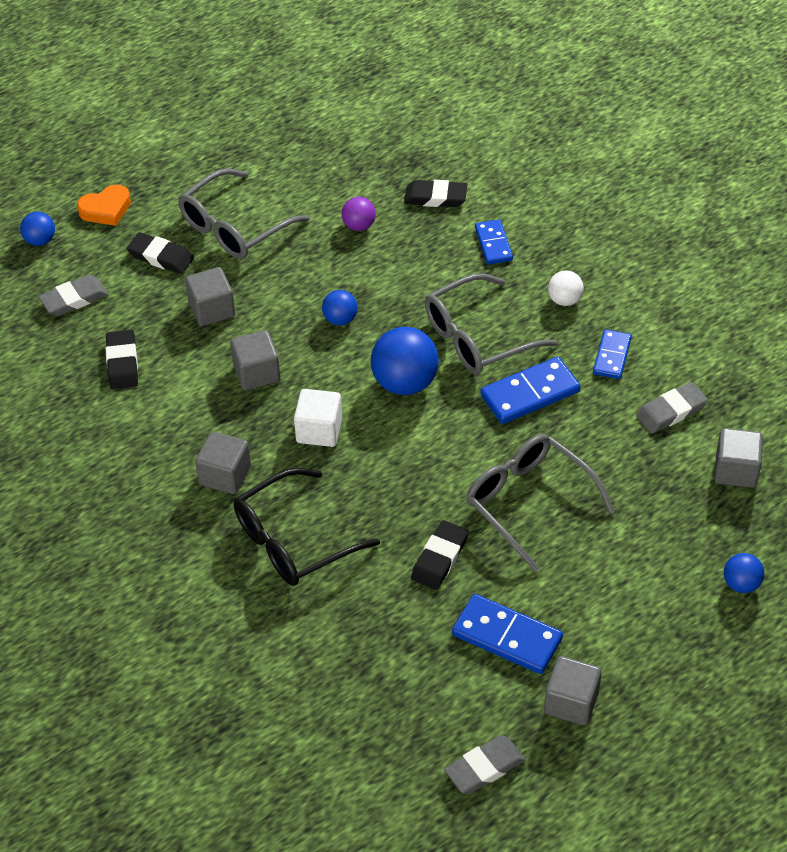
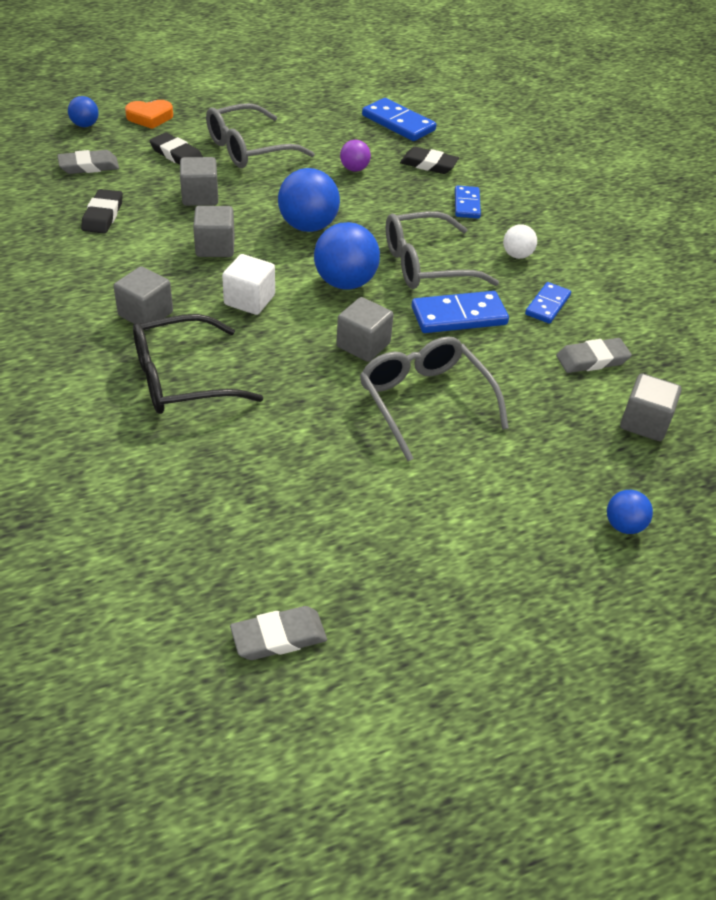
camera: 10 degrees right, 5 degrees down
(340, 319) = (308, 226): blue ball -> blue ball, size x1.85
(439, 558) = (316, 427): black eraser -> none
(507, 637) = (355, 514): blue domino -> blue domino (398, 123)
(571, 702) = (400, 594): grey cube -> grey cube (363, 345)

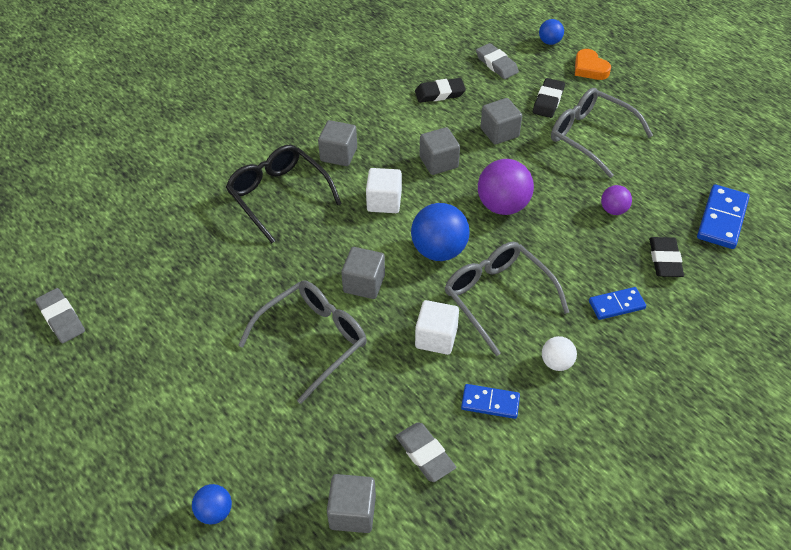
camera: 75 degrees right, 5 degrees up
(308, 226) = (502, 206): blue ball -> purple ball
(459, 316) = (436, 338): blue domino -> white cube

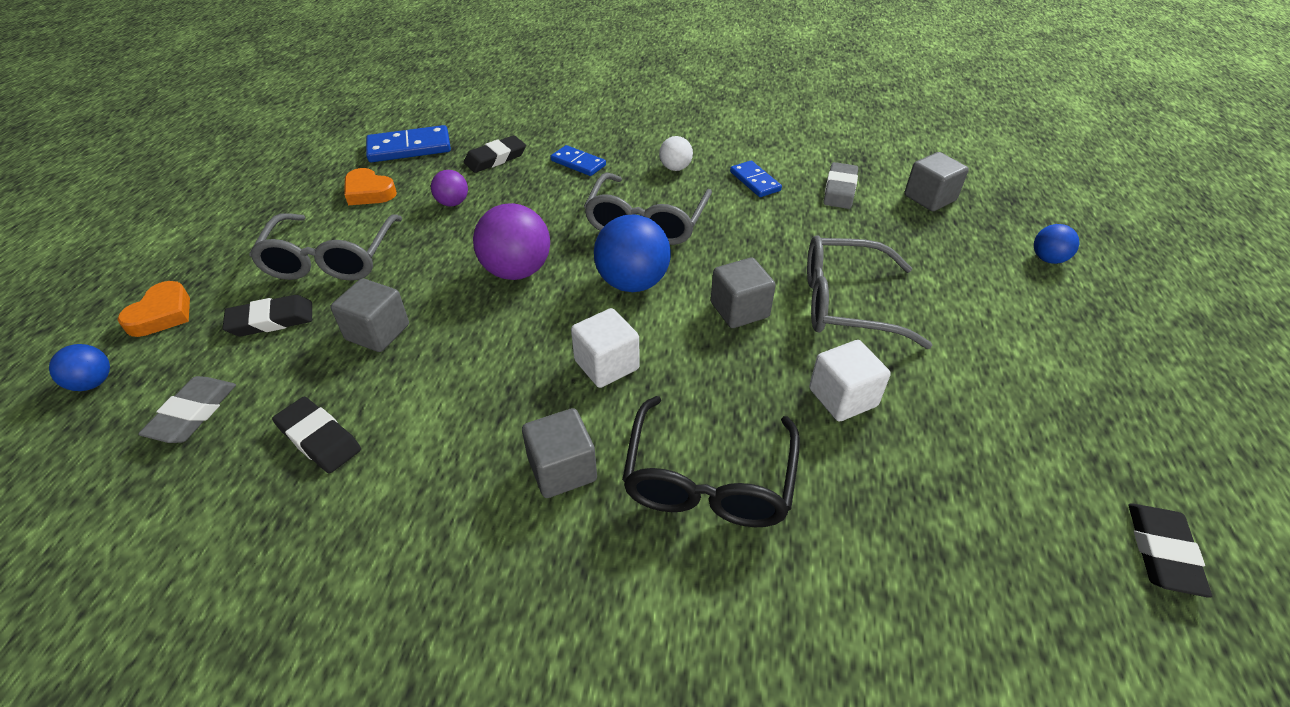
camera: 130 degrees left, 5 degrees down
(61, 318) = (1162, 552): grey eraser -> black eraser
(436, 338) = (736, 233): white cube -> white cube (843, 397)
(438, 162) = (486, 356): grey cube -> none
(664, 176) = (369, 192): none -> orange heart

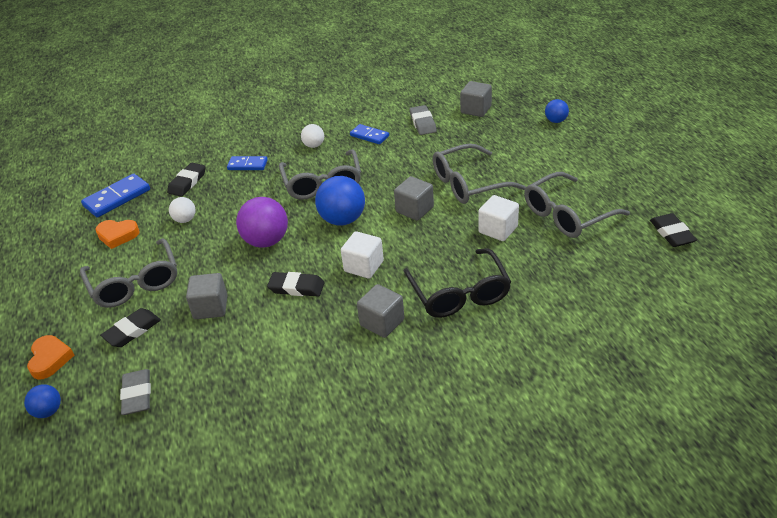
camera: 25 degrees left, 5 degrees down
(319, 438) = (231, 370): black eraser -> black eraser (296, 287)
(453, 203) = (185, 220): purple ball -> white ball
(975, 424) = (567, 215): none -> grey glasses

